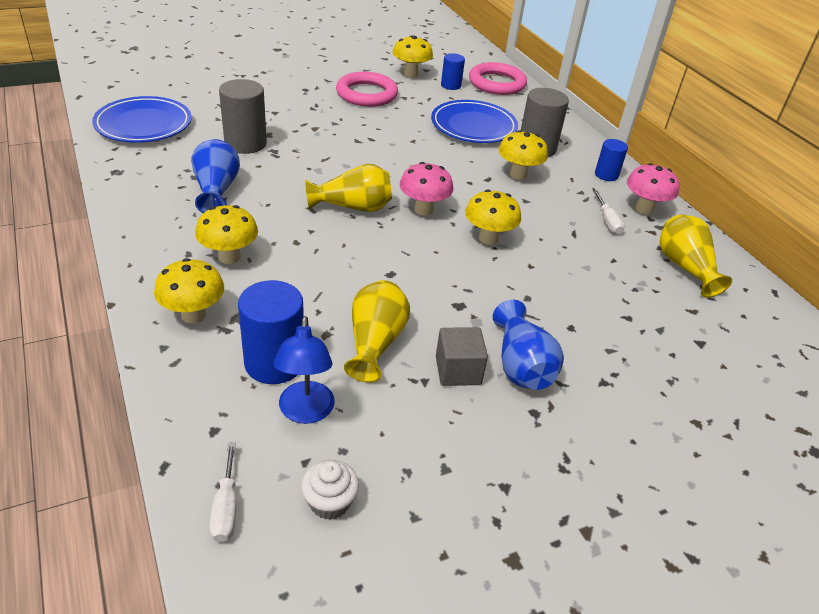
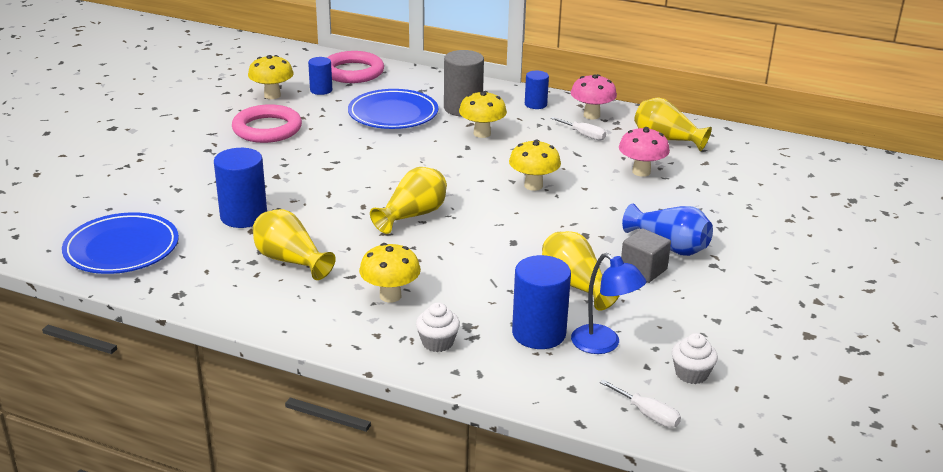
camera: 40 degrees left, 10 degrees down
(193, 315) = (437, 342): yellow mushroom -> white cupcake
(216, 190) = (290, 261): blue vase -> yellow vase
(245, 143) = (243, 216): grey cylinder -> blue cylinder
(423, 209) = (462, 190): pink mushroom -> pink mushroom (641, 172)

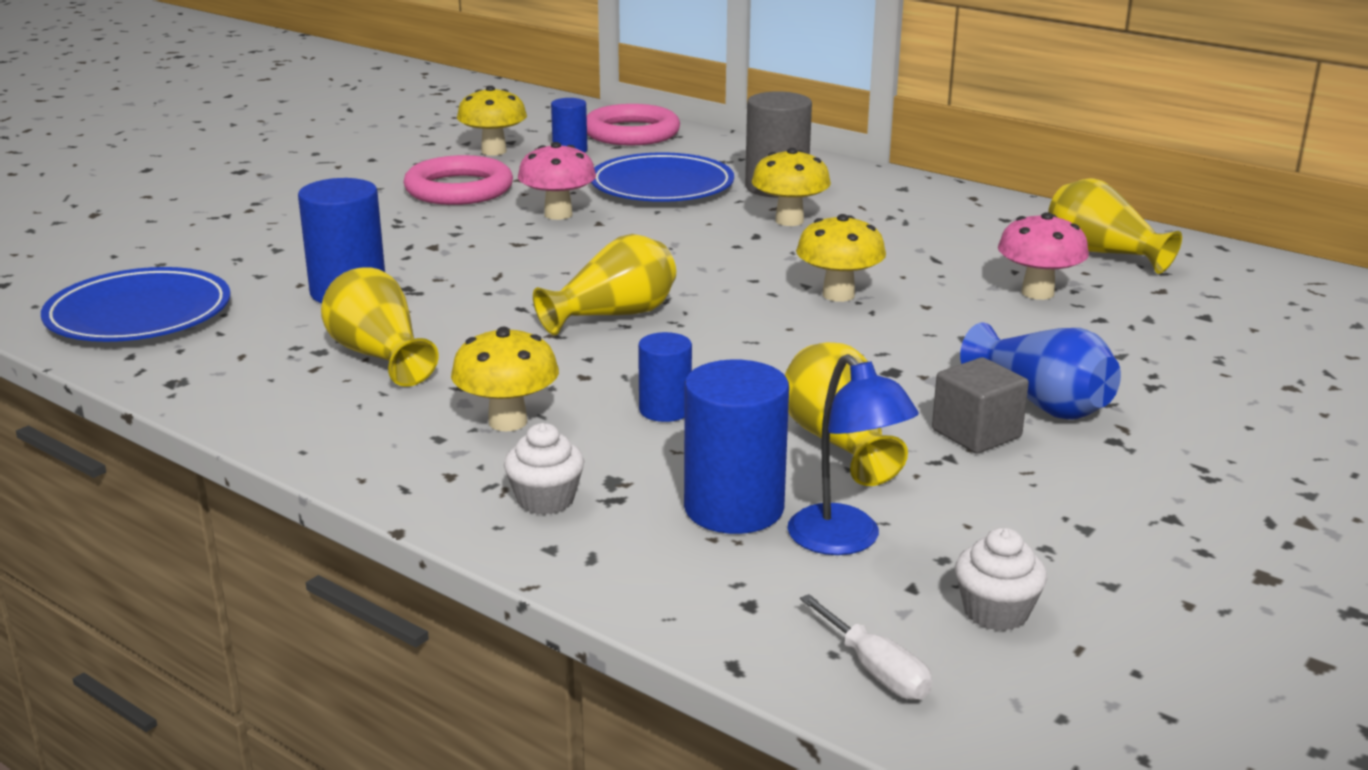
camera: 15 degrees right, 5 degrees down
(535, 104) = (898, 191): blue cylinder -> blue cylinder (665, 410)
(584, 135) = (959, 236): white screwdriver -> none
(591, 115) = (986, 212): pink mushroom -> pink mushroom (558, 214)

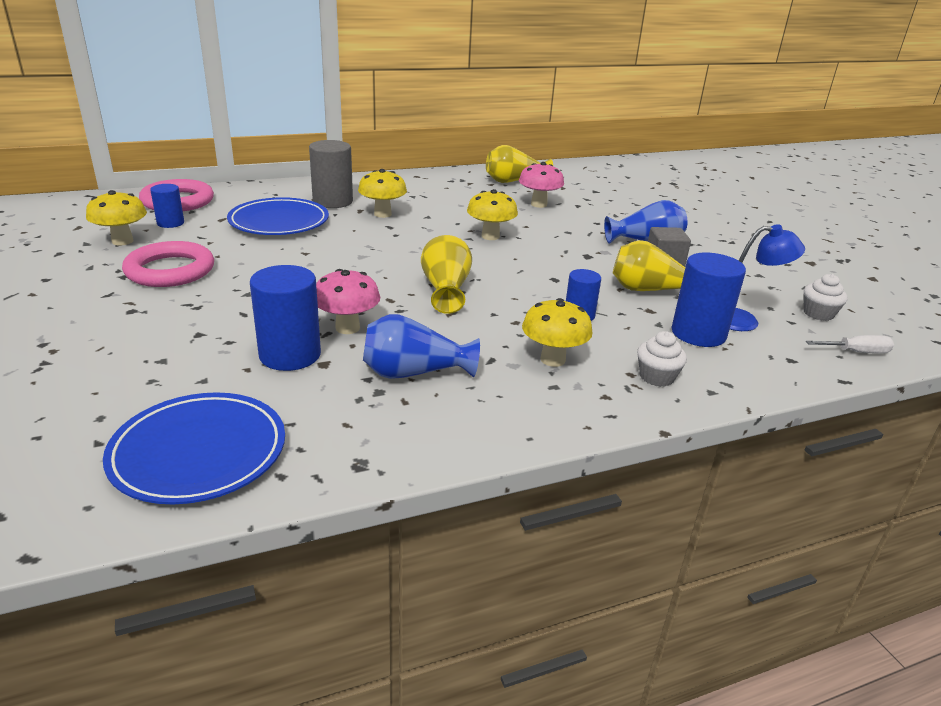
camera: 60 degrees left, 5 degrees up
(379, 356) = (414, 373): yellow vase -> blue vase
(558, 214) = (272, 258): pink mushroom -> pink mushroom (347, 328)

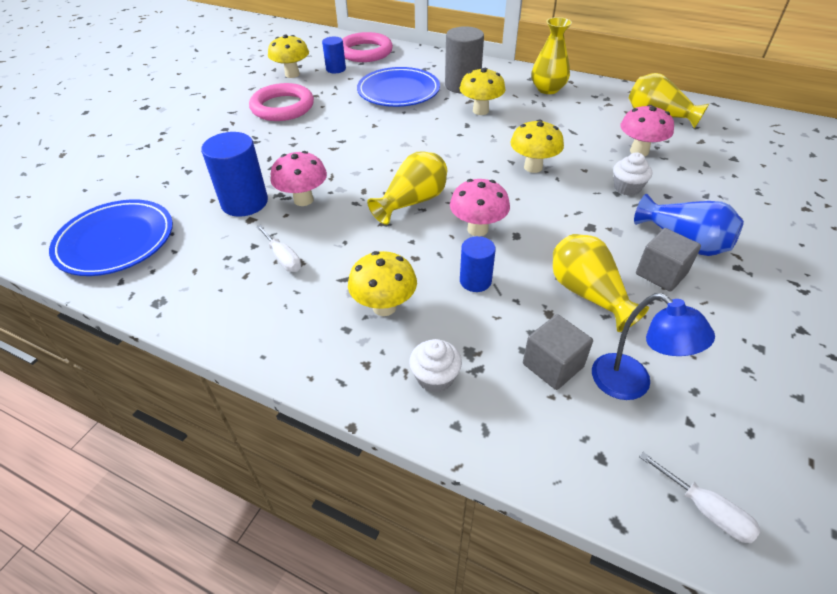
camera: 50 degrees right, 15 degrees up
(409, 185) = (548, 89): none -> yellow vase
(414, 373) = (283, 258): blue vase -> white screwdriver
(524, 286) = (477, 229): none -> pink mushroom
(698, 333) = (553, 365): blue cylinder -> grey cube
(818, 314) = (748, 436): white cupcake -> white cupcake (627, 188)

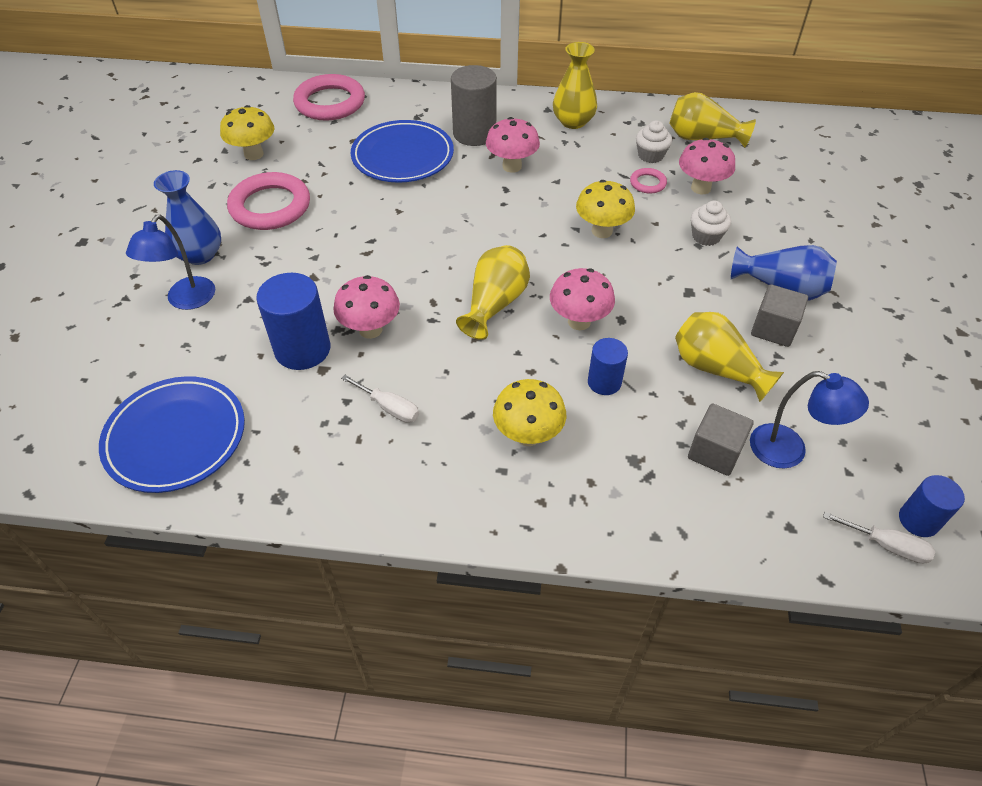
camera: 20 degrees left, 5 degrees up
(185, 154) = (186, 300): none -> blue lamp
(214, 128) = (200, 255): none -> blue vase
(336, 69) = (306, 136): blue cylinder -> blue cylinder (918, 520)
(435, 377) = (614, 496): white cupcake -> white cupcake (650, 155)
(480, 111) = (512, 166): yellow mushroom -> pink mushroom
(591, 140) = (648, 183): none -> pink ring

